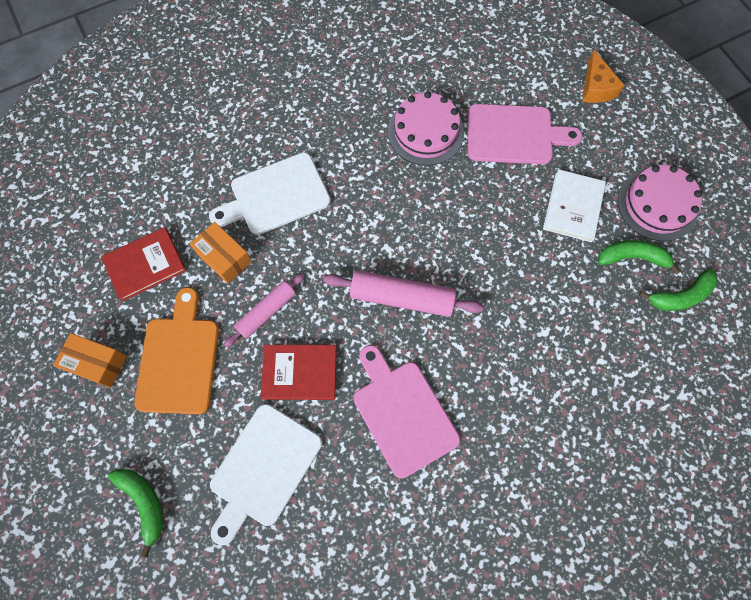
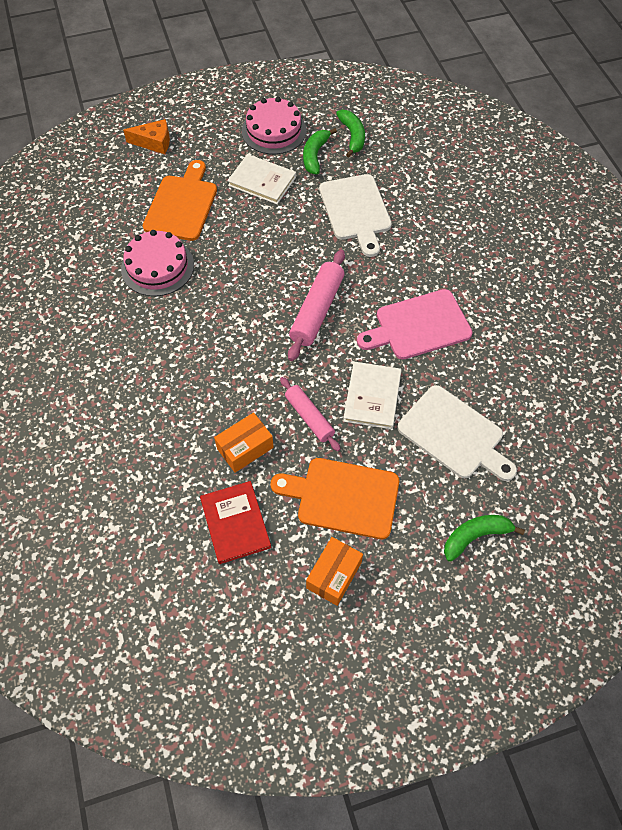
camera: 80 degrees left, 10 degrees down
(275, 195) = (189, 396): white cutting board -> white cutting board (355, 211)
(299, 372) = (372, 397): red book -> white book
(514, 135) = (182, 205): pink cutting board -> orange cutting board

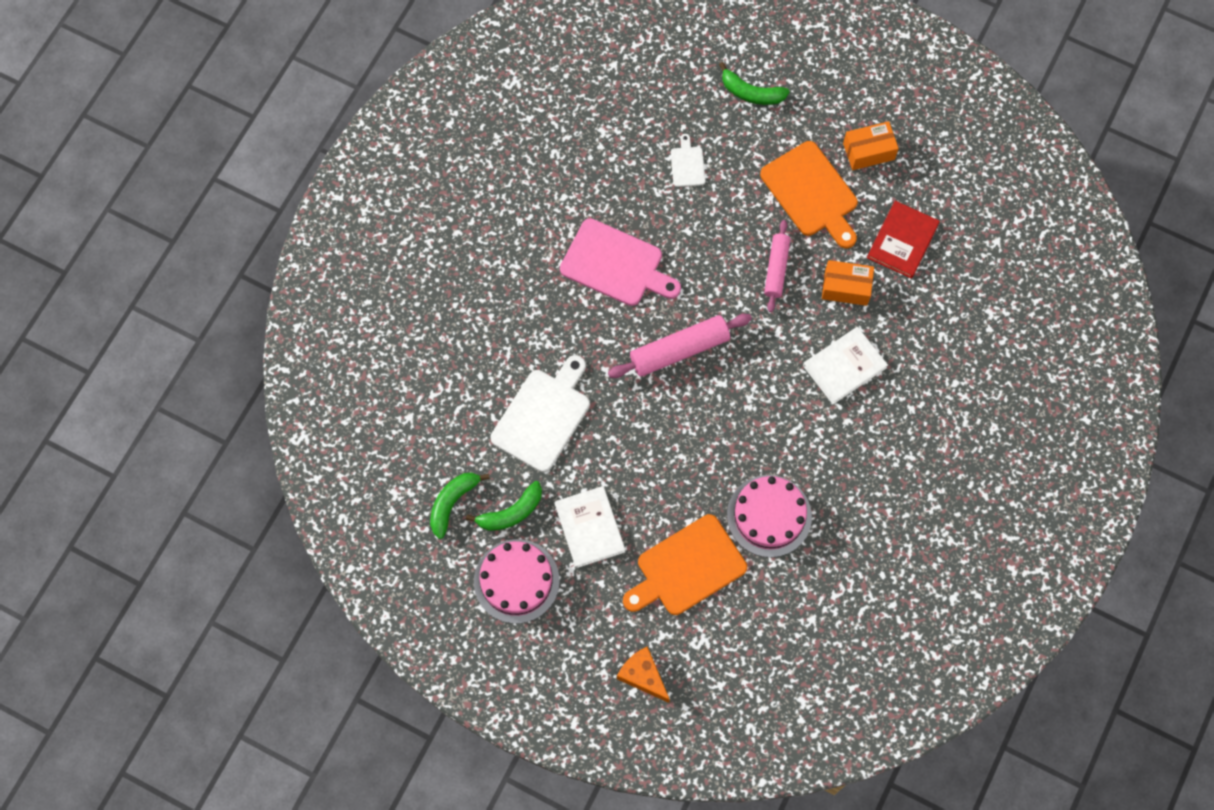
camera: 135 degrees left, 10 degrees up
(372, 397) = (714, 242): white book -> white book (844, 366)
(454, 434) = (687, 164): white cutting board -> white cutting board, size x0.49

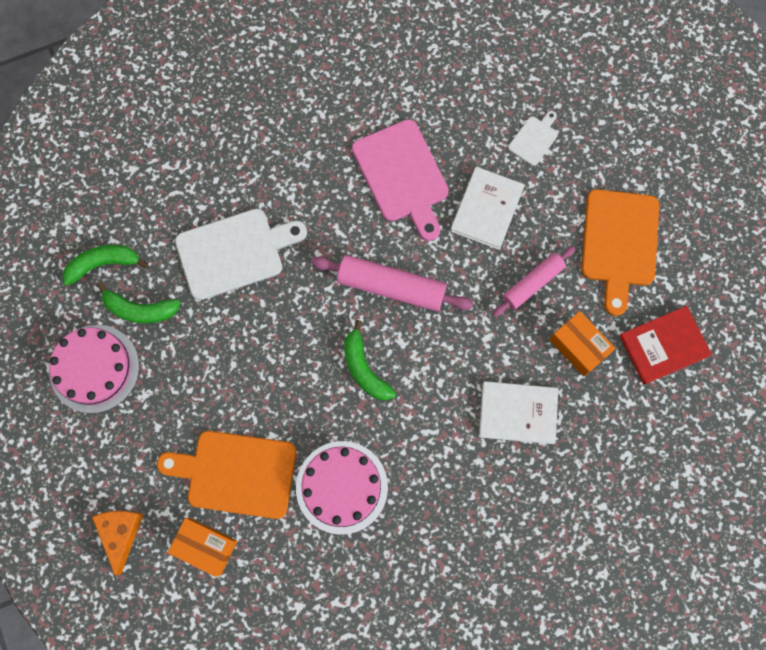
camera: 40 degrees right, 5 degrees up
(589, 528) = (189, 373): white book -> white book (487, 209)
(751, 93) = (641, 120): green banana -> green banana (364, 368)
(868, 151) = (700, 246): orange box -> orange box (205, 546)

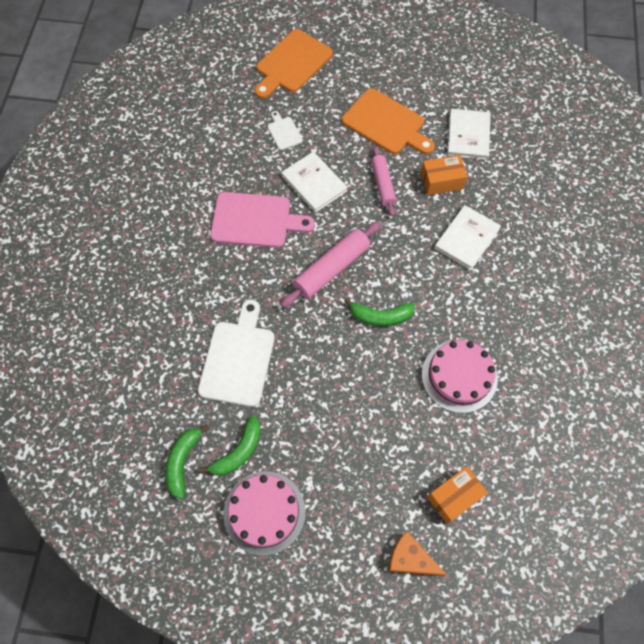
camera: 60 degrees left, 10 degrees down
(236, 473) = (409, 445): orange cutting board -> orange cutting board (292, 63)
(663, 346) = (468, 136): red book -> white book

